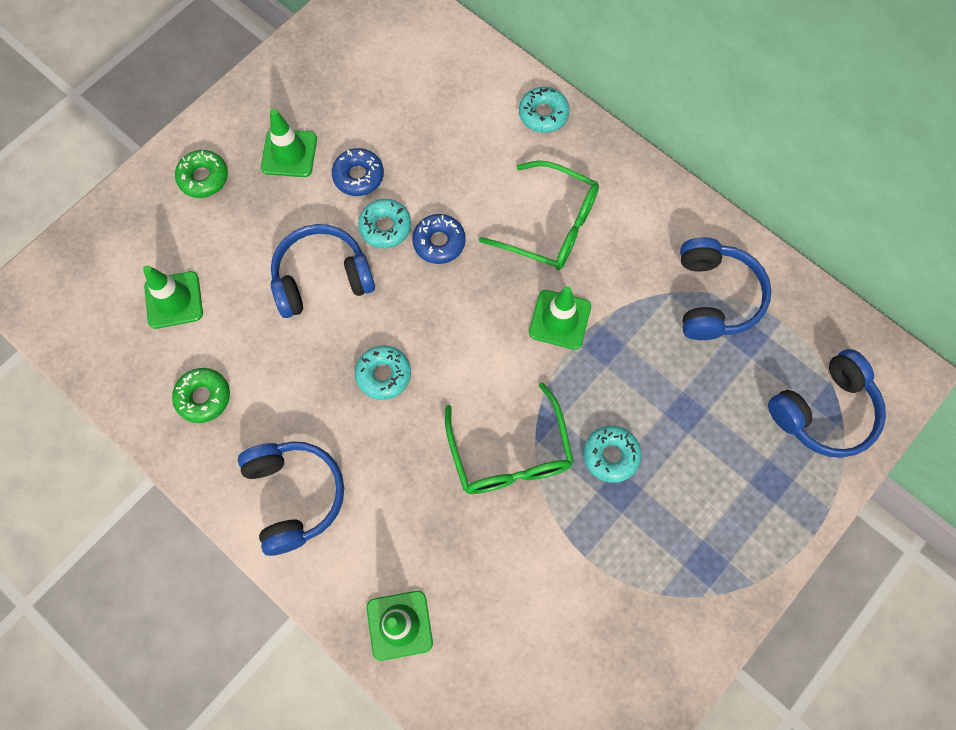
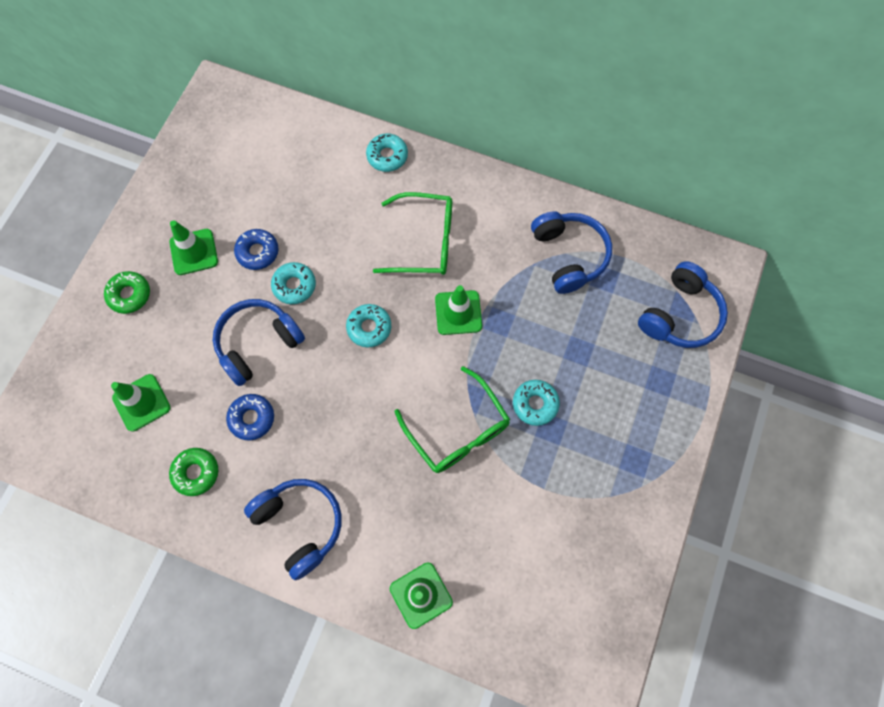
camera: 20 degrees left, 0 degrees up
(383, 375) = (336, 403): turquoise donut -> turquoise donut (369, 328)
(439, 242) = (342, 283): blue donut -> blue donut (252, 418)

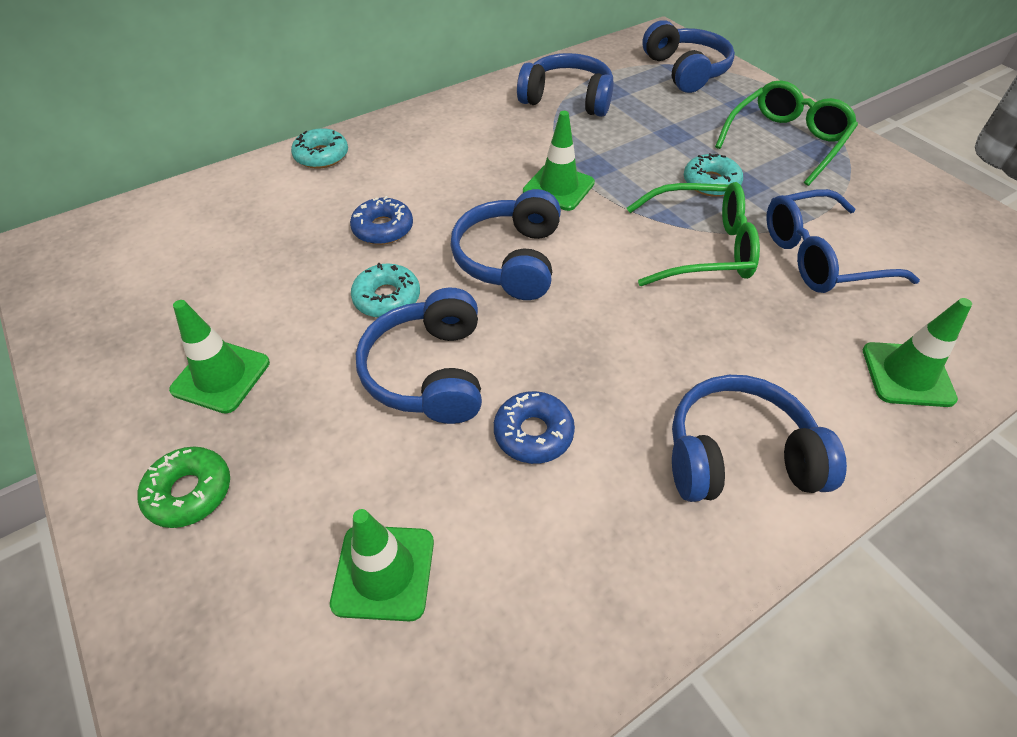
camera: 55 degrees left, 20 degrees down
(196, 472) = (567, 552): green donut -> none
(257, 252) = (302, 310): blue donut -> blue donut (383, 228)
(369, 328) = (510, 259): turquoise donut -> blue headphones
(424, 241) = (451, 174): green glasses -> green glasses (786, 141)
(501, 507) = (820, 257): none -> blue glasses

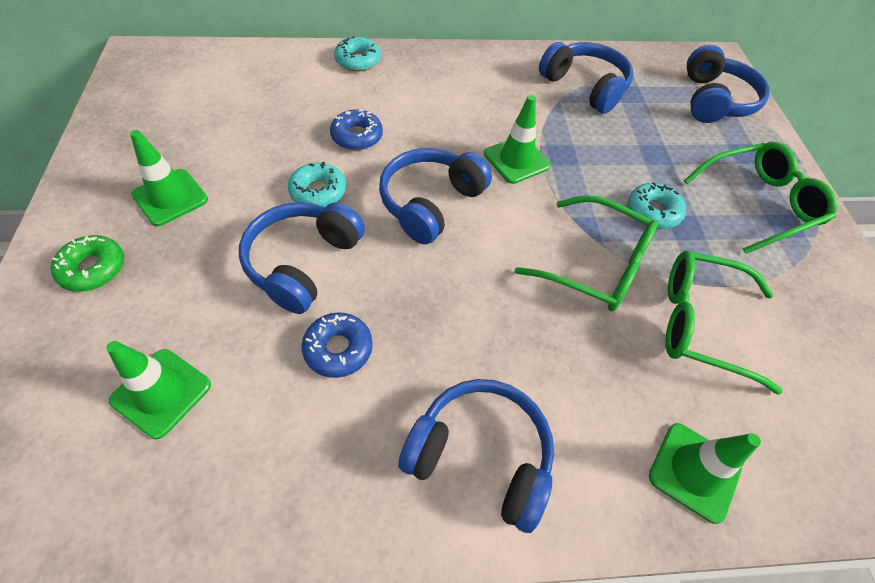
camera: 25 degrees right, 5 degrees up
(820, 257) = (701, 324): blue glasses -> green glasses

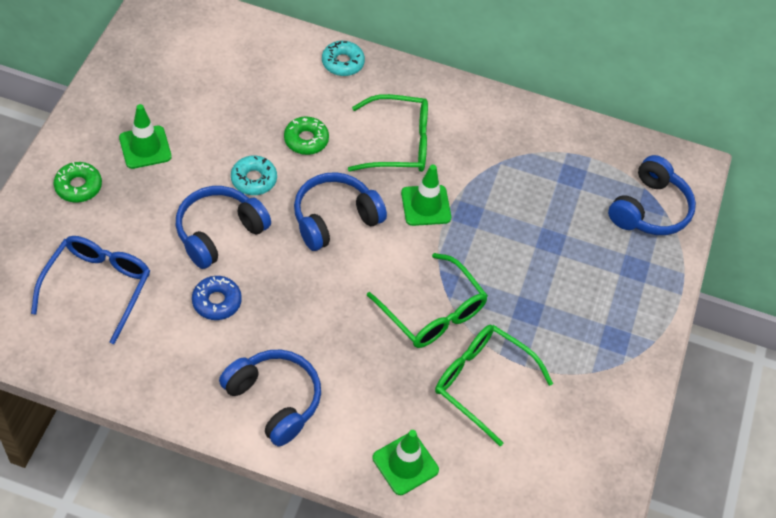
camera: 20 degrees right, 0 degrees up
(161, 392) = (97, 287): green traffic cone -> blue glasses
(357, 136) = (306, 140): blue donut -> green donut
(585, 86) = (535, 155): blue headphones -> none
(653, 211) = (510, 289): turquoise donut -> none
(759, 203) = (607, 314): green glasses -> green glasses (398, 143)

